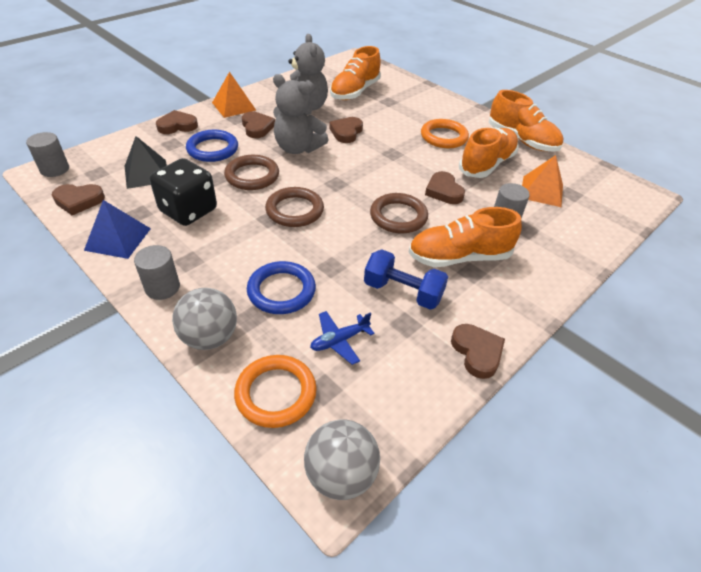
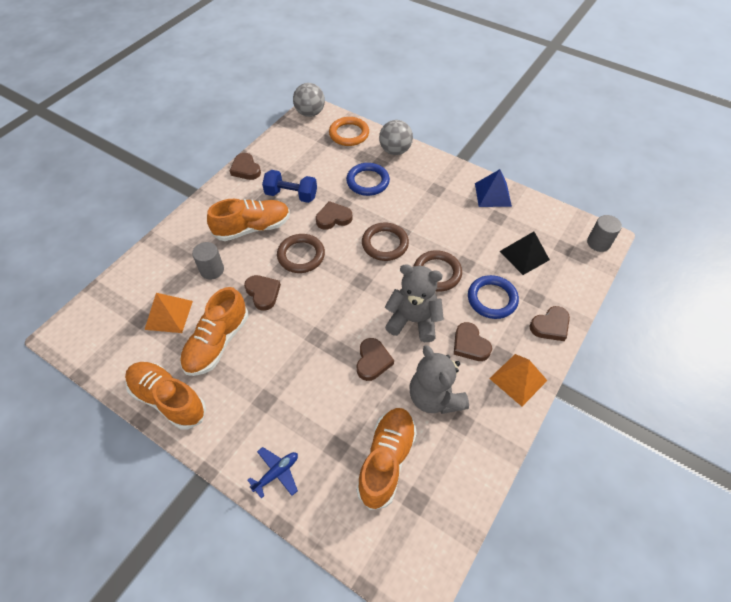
camera: 170 degrees right, 10 degrees up
(79, 201) = (548, 218): brown heart -> brown heart (333, 218)
(162, 287) = (439, 170): grey cylinder -> none
(188, 210) = (464, 226): black dice -> none
(339, 340) = (324, 161): blue plane -> blue plane (276, 473)
(443, 137) = (262, 381): orange ring -> none

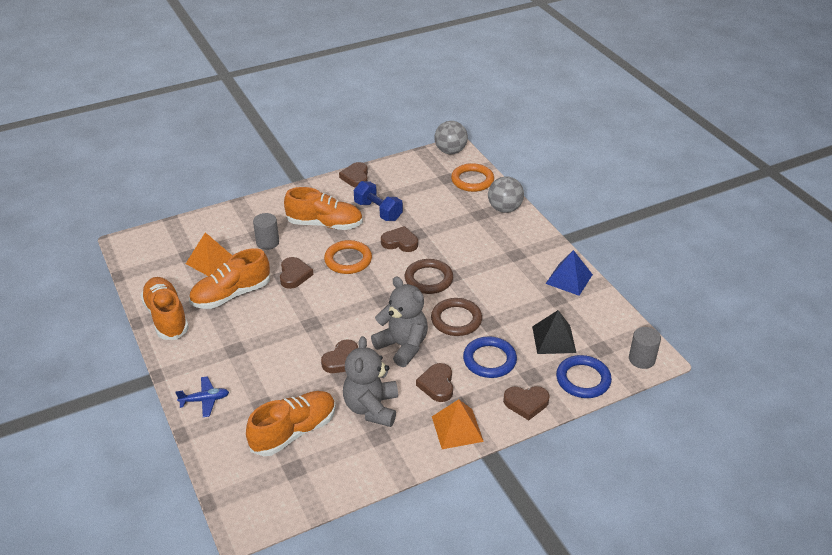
camera: 30 degrees right, 15 degrees down
(301, 255) = (348, 260): brown ring -> orange ring
(367, 181) = (456, 225): blue ring -> blue ring (583, 379)

